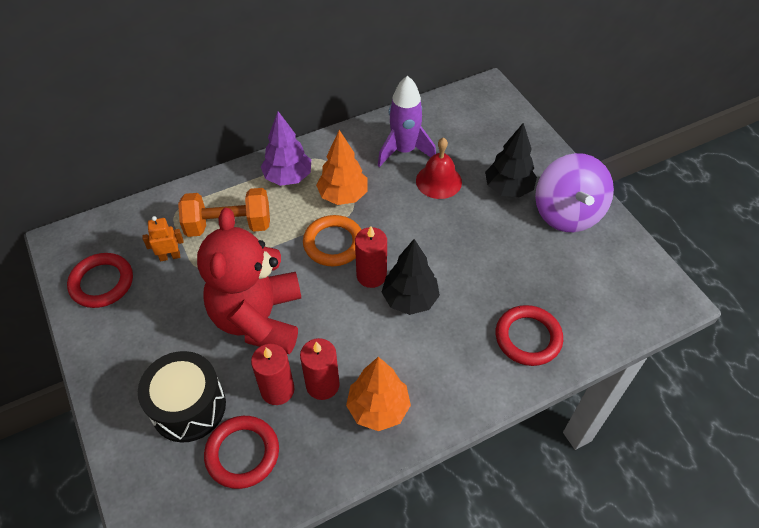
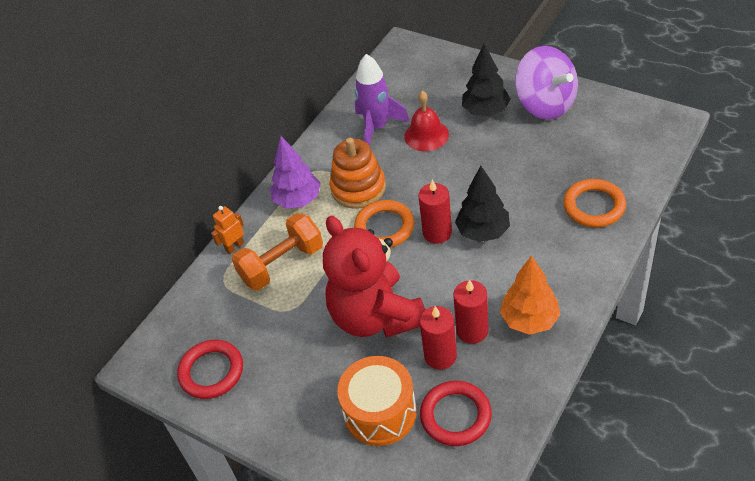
camera: 25 degrees left, 5 degrees down
(170, 256) = (253, 317): orange robot -> orange robot (234, 246)
(188, 407) = (380, 412): black drum -> orange drum
(343, 195) = (358, 188): orange tree -> orange stacking toy
(528, 338) = (594, 206): red ring -> orange ring

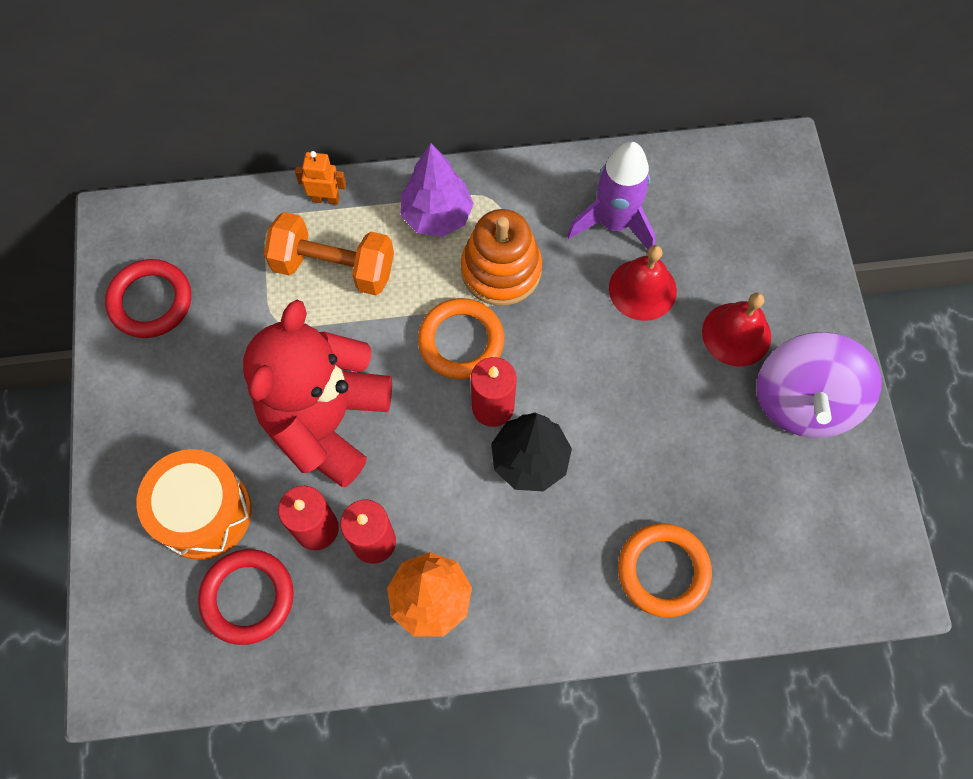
camera: 45 degrees right, 20 degrees up
(486, 111) = (736, 334): black tree -> red bell

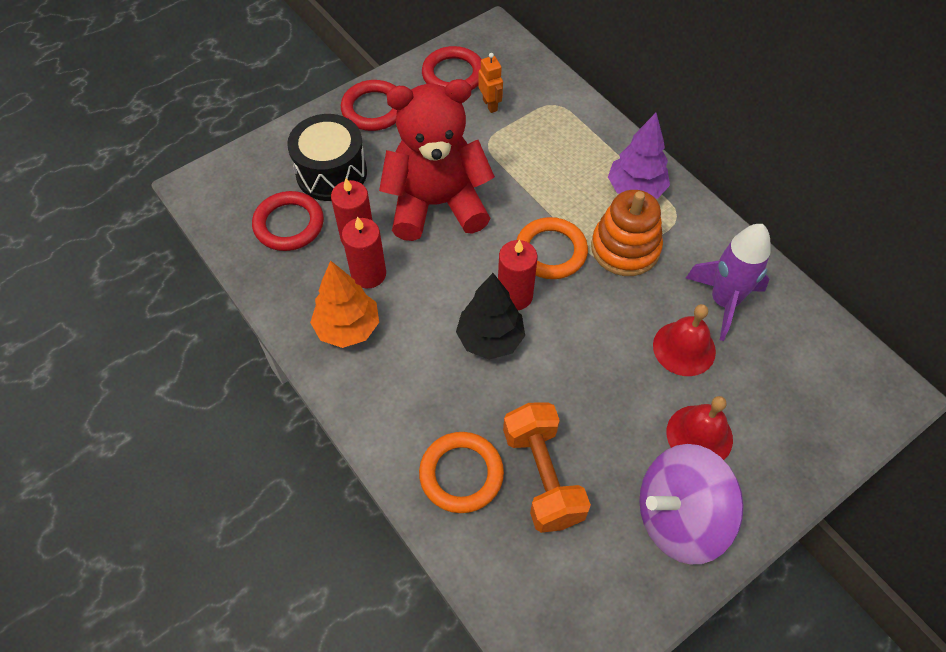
camera: 60 degrees right, 10 degrees down
(139, 416) = (373, 109): none -> red ring
(204, 512) = (331, 173): orange drum -> black drum
(326, 199) = (596, 123): orange robot -> orange robot (490, 105)
(334, 267) = (549, 152): orange dumbbell -> orange dumbbell (543, 476)

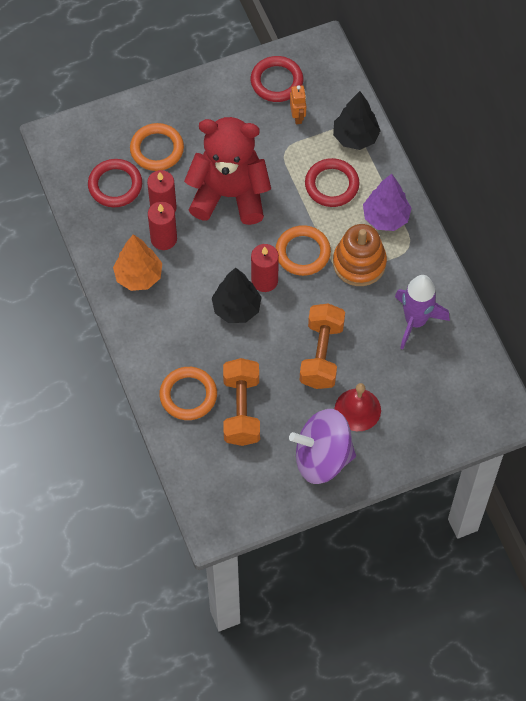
camera: 15 degrees right, 5 degrees up
(331, 173) = (157, 149): black drum -> orange ring
(373, 109) = (204, 99): red ring -> red ring (332, 185)
(565, 112) = (355, 137): none -> black tree
(622, 372) = (321, 354): none -> orange dumbbell
(684, 348) = (372, 348): red bell -> none

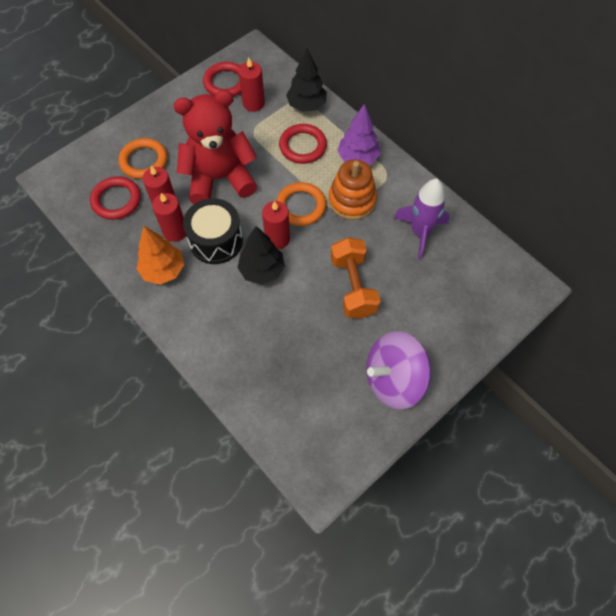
camera: 20 degrees left, 0 degrees up
(188, 395) = (247, 363): orange ring -> none
(201, 262) = (216, 241): none -> black drum
(242, 410) = (302, 360): orange dumbbell -> none
(298, 117) = (253, 103): orange robot -> red candle
(357, 409) = (405, 324): red bell -> none

